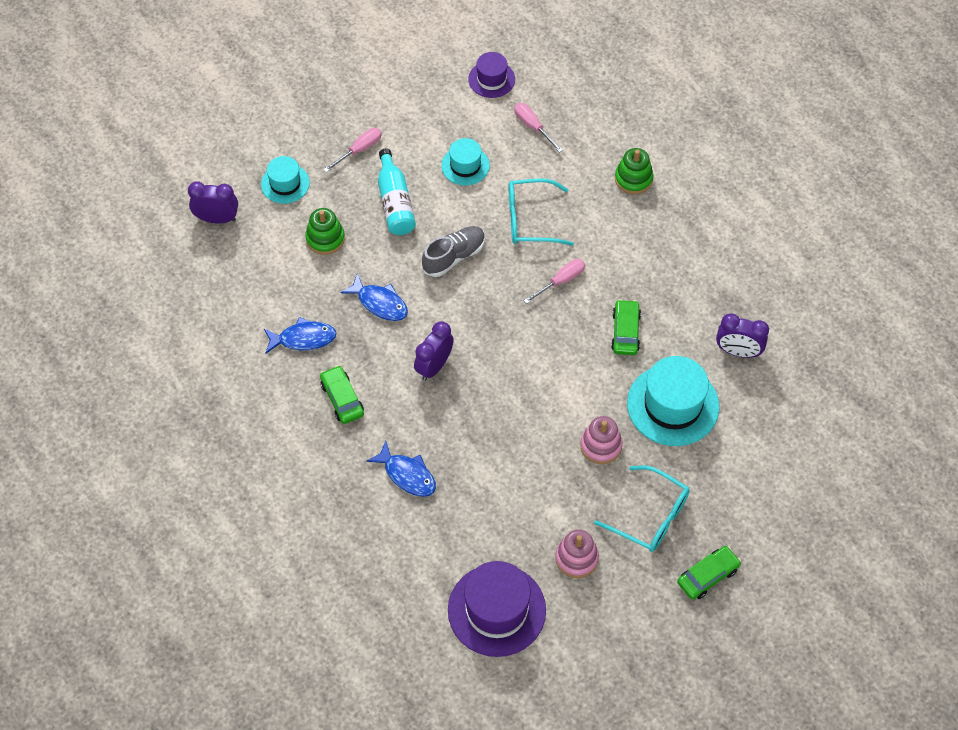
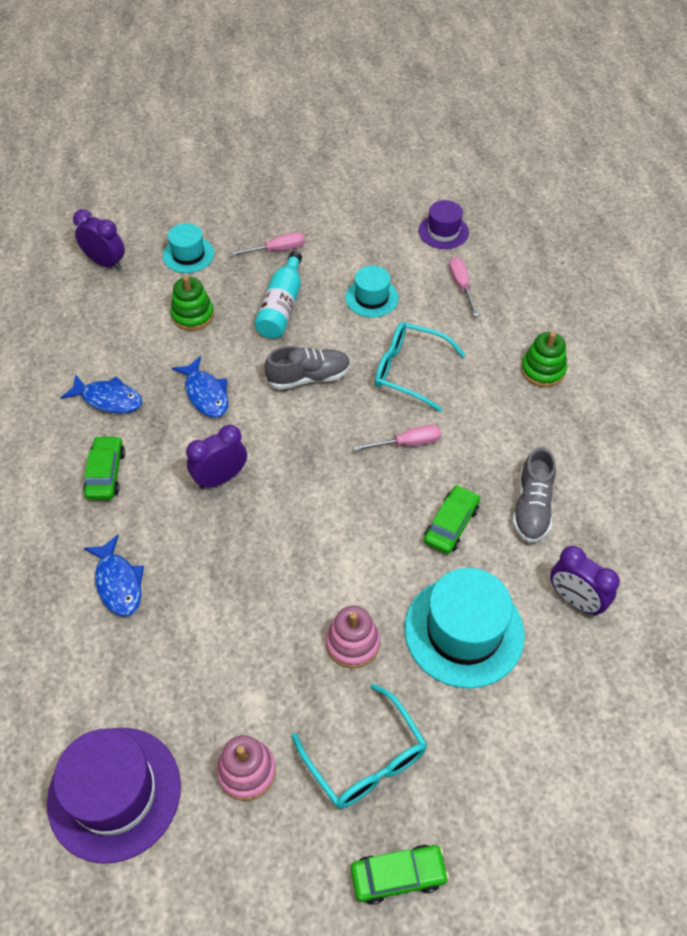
camera: 25 degrees right, 5 degrees down
(677, 295) = (532, 507): none -> grey shoe

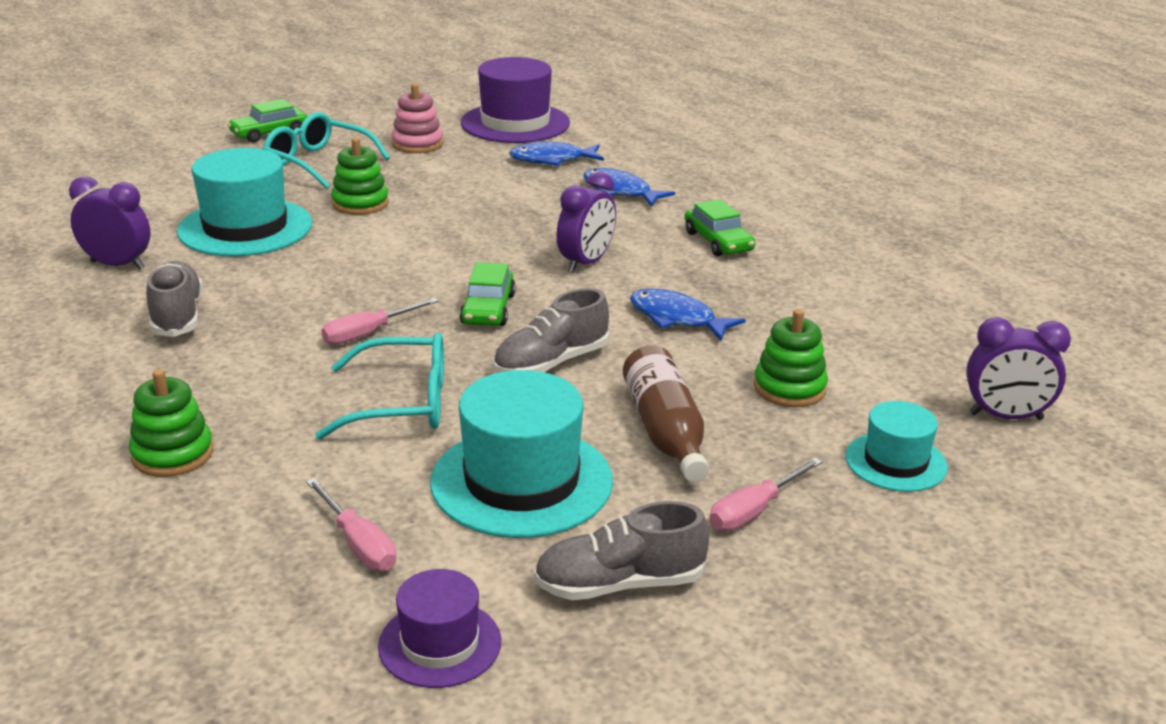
camera: 155 degrees right, 25 degrees down
(108, 399) = (791, 289): blue fish -> blue fish (552, 160)
(281, 307) = (665, 431): turquoise bottle -> brown bottle
(352, 643) = (360, 203): pink stacking toy -> green stacking toy
(359, 234) = (619, 584): none -> grey shoe
(371, 298) = (521, 481): turquoise hat -> turquoise hat, size x1.76
(451, 524) = (282, 285): green car -> green car (488, 309)

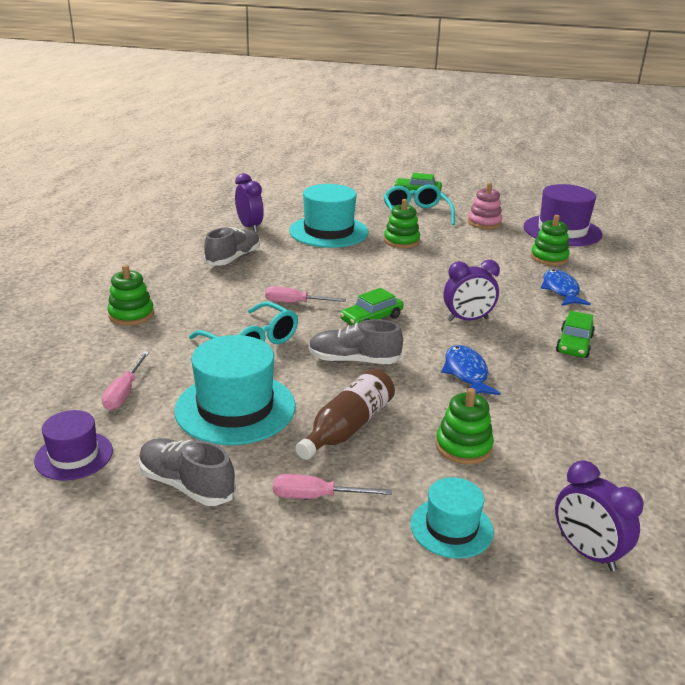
camera: 45 degrees right, 0 degrees up
(552, 160) = (549, 258): blue fish -> green stacking toy

